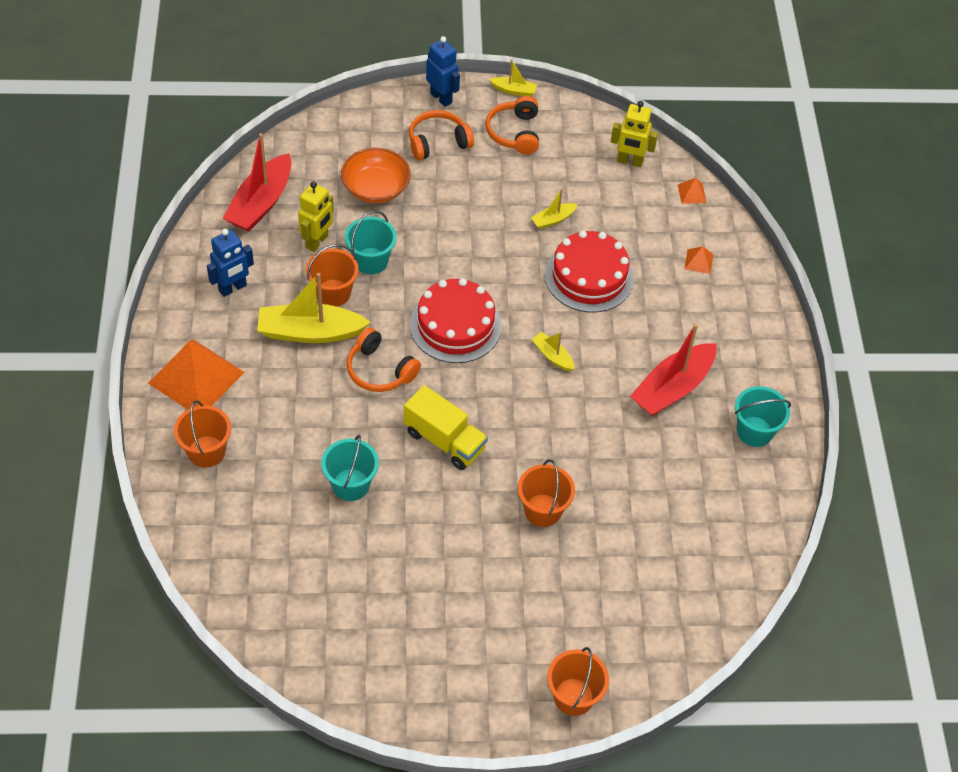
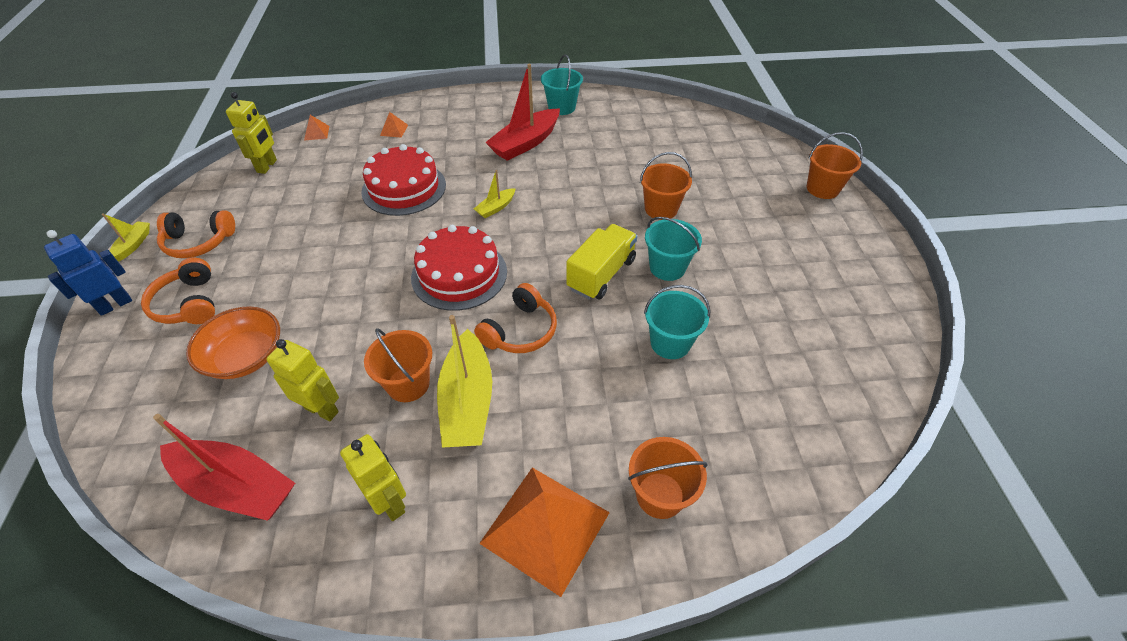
camera: 90 degrees left, 5 degrees down
(232, 288) = (390, 502): blue robot -> yellow robot
(371, 261) = (362, 351): turquoise bucket -> turquoise bucket (667, 267)
(553, 220) = (329, 212): yellow boat -> none
(672, 388) = (525, 143): red boat -> red boat turned 90 degrees clockwise

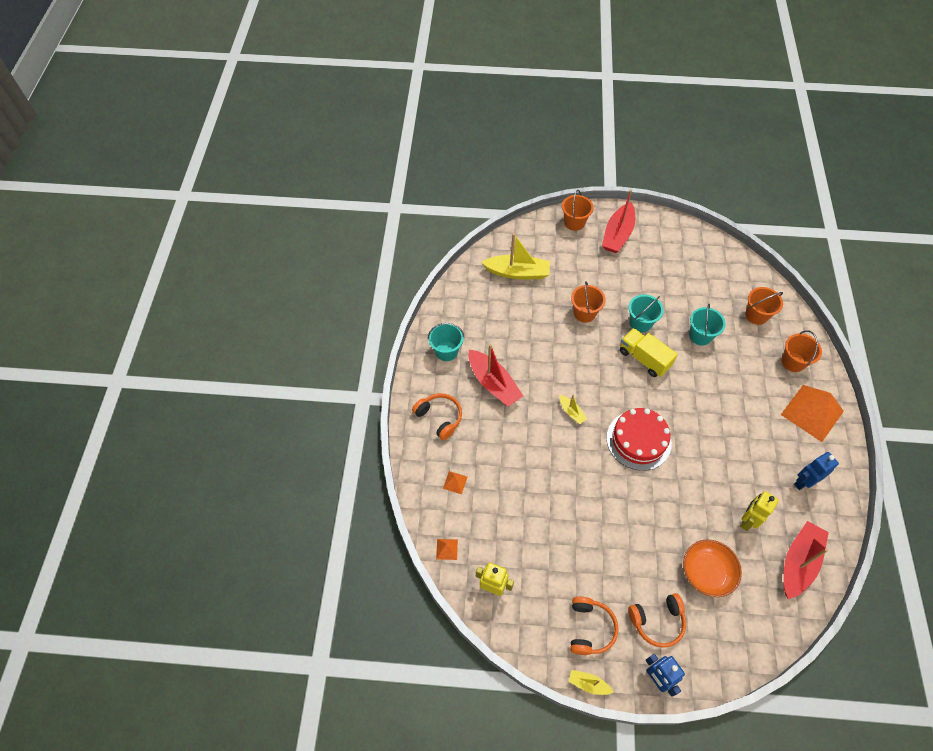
camera: 80 degrees left, 10 degrees up
(390, 502) = (803, 482): yellow robot -> blue robot
(404, 188) = (539, 474): red cake -> none
(408, 384) = (729, 473): orange bucket -> orange bucket (756, 315)
(467, 402) = (741, 442): yellow boat -> yellow boat (517, 272)
(520, 330) = (689, 409): orange headphones -> orange headphones (439, 418)
(829, 234) = (617, 234): none -> red boat

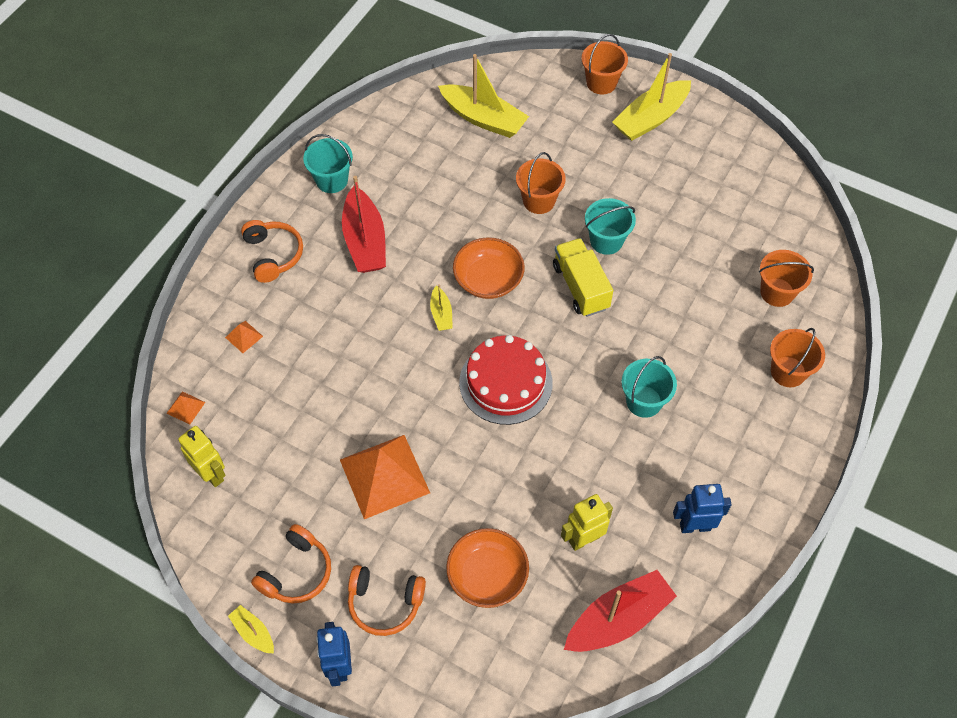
camera: 25 degrees right, 0 degrees up
(586, 377) = (488, 279): none -> orange bowl
(617, 234) = (651, 118): red boat -> yellow boat
(700, 335) = (678, 288): turquoise bucket -> turquoise bucket (644, 401)
(812, 413) = (769, 446): orange pyramid -> orange pyramid (384, 476)

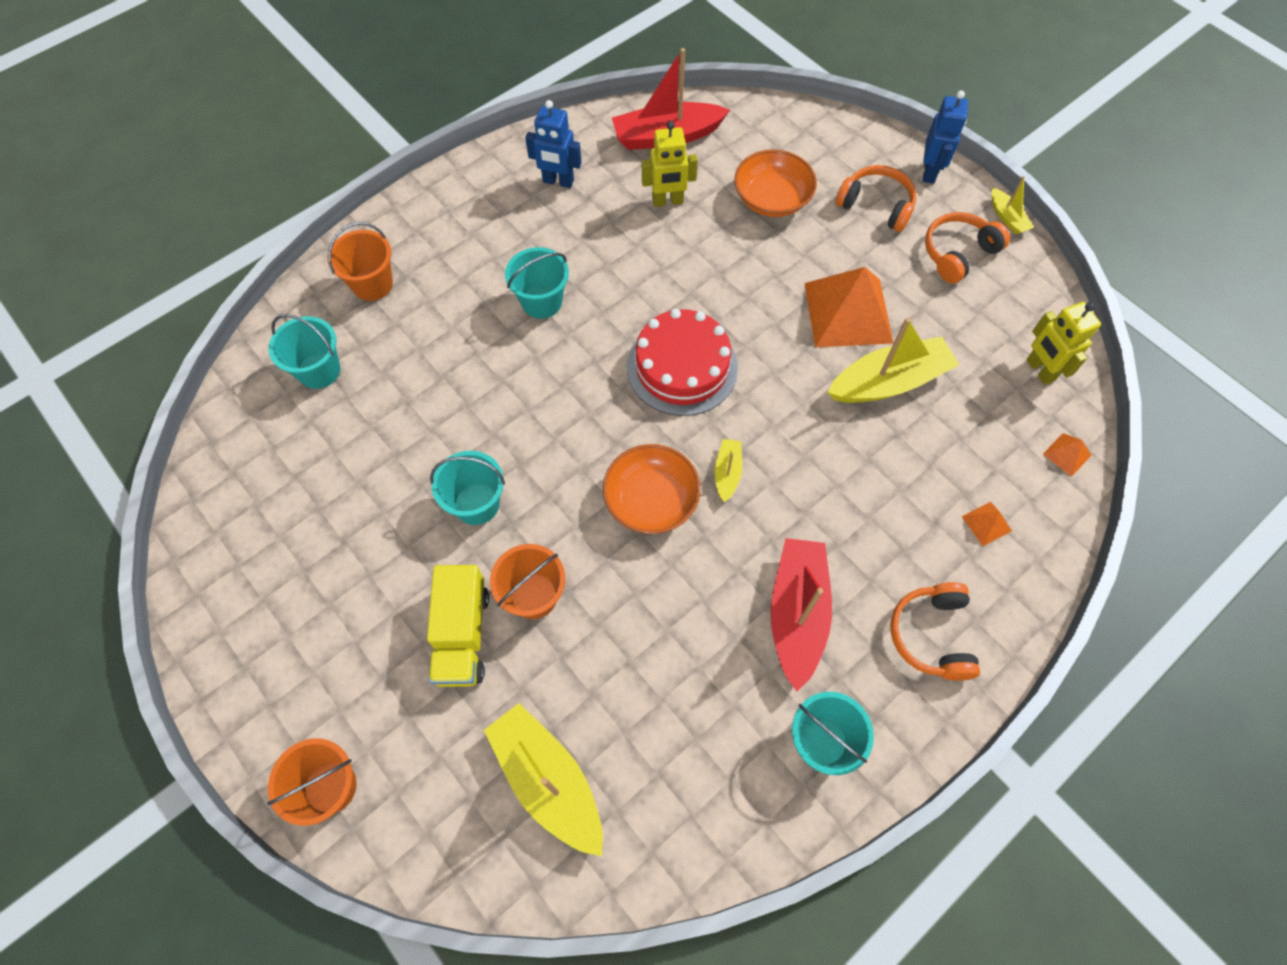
camera: 160 degrees left, 5 degrees up
(580, 287) = (541, 452): yellow truck -> yellow truck (462, 635)
(651, 118) = (300, 684): yellow boat -> yellow boat (889, 382)
(777, 292) = (319, 370): orange bucket -> turquoise bucket

